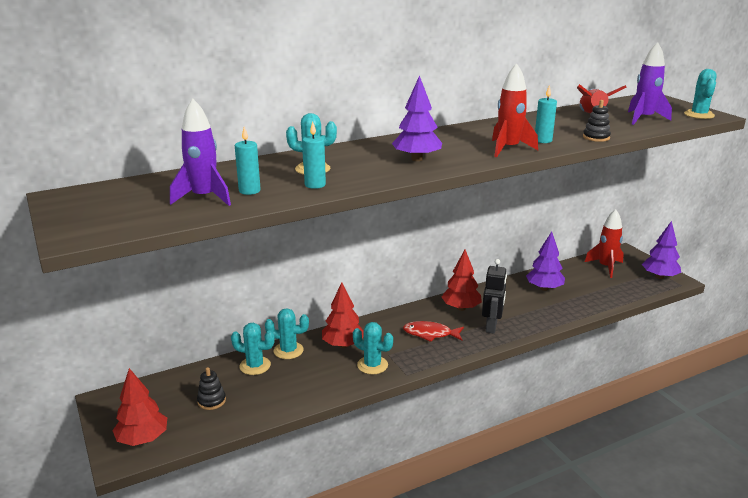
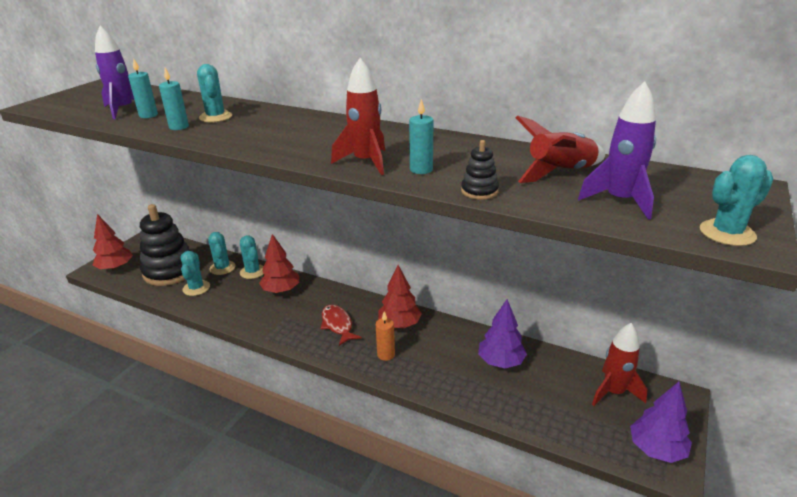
camera: 55 degrees right, 5 degrees up
(211, 401) = (170, 271): black stacking toy -> black stacking toy, size x2.40
(372, 365) = (264, 316): turquoise cactus -> turquoise cactus (196, 288)
(416, 159) = (283, 138): purple tree -> none
(492, 326) = (386, 354): black robot -> orange candle

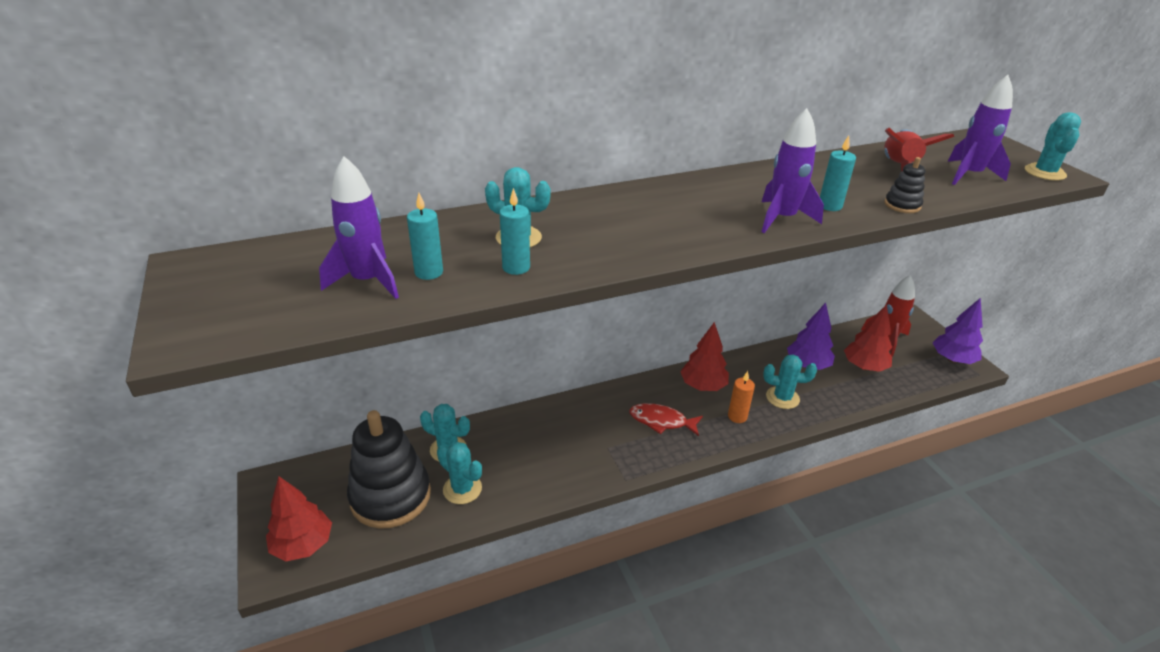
camera: 50 degrees left, 5 degrees up
(252, 272) = (490, 430): turquoise cactus -> turquoise cactus (782, 398)
(281, 290) = (555, 428): red tree -> red tree (864, 367)
(365, 162) = (782, 219): red rocket -> purple rocket

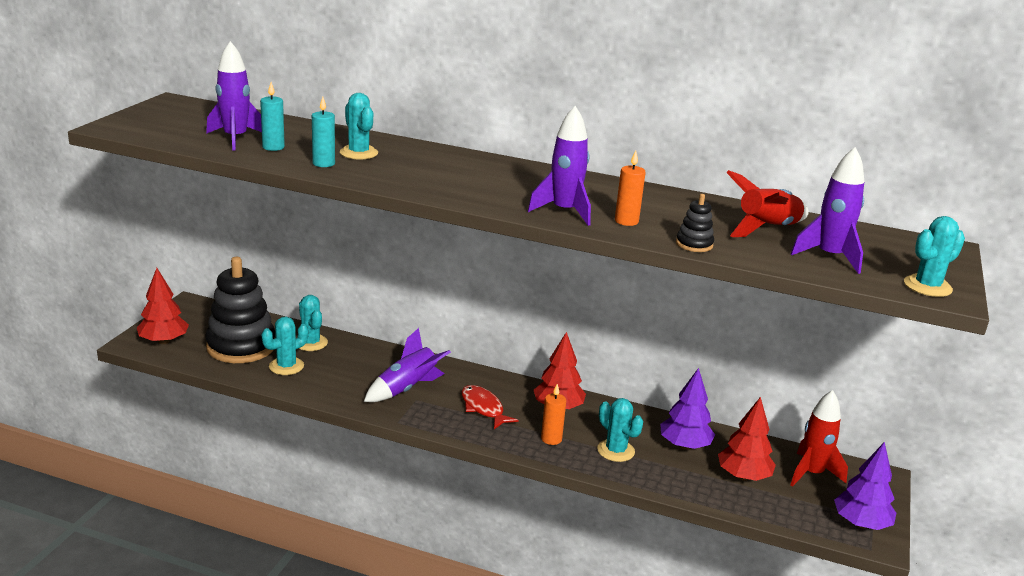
camera: 40 degrees right, 10 degrees down
(462, 489) = (286, 366): turquoise cactus -> turquoise cactus turned 60 degrees clockwise
(587, 442) = (407, 389): none -> purple rocket
(830, 206) = (626, 221): turquoise candle -> orange candle

